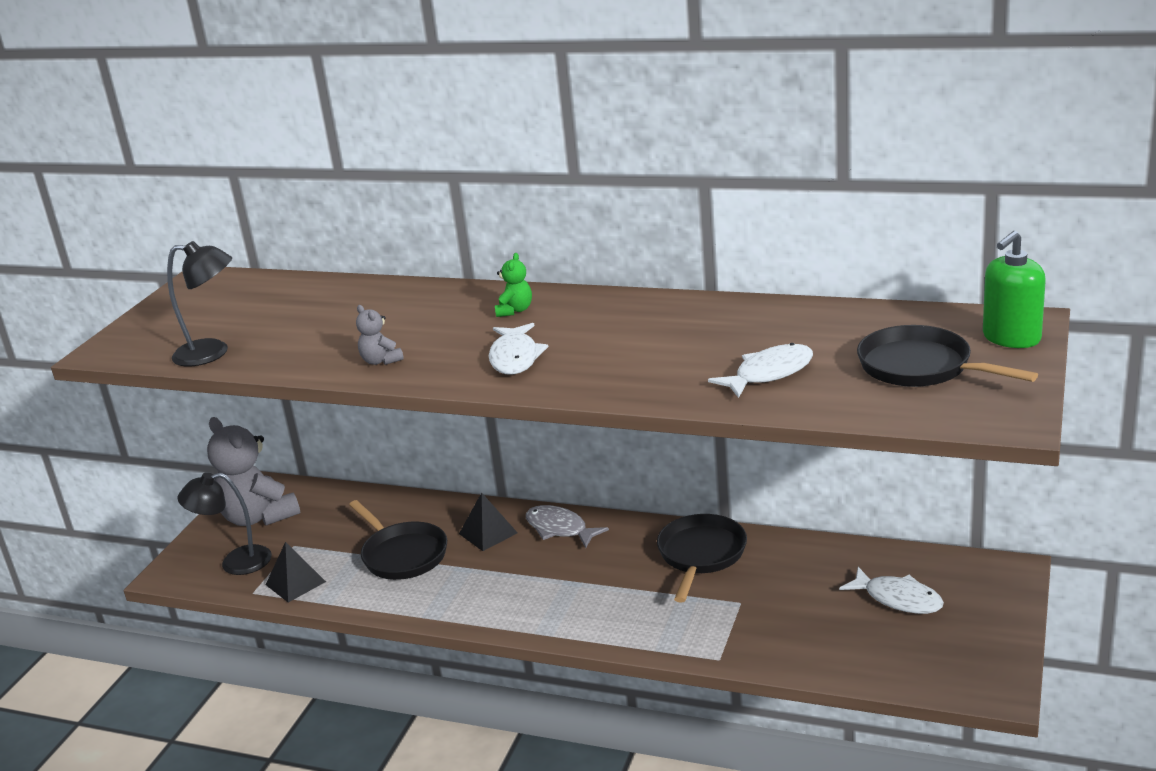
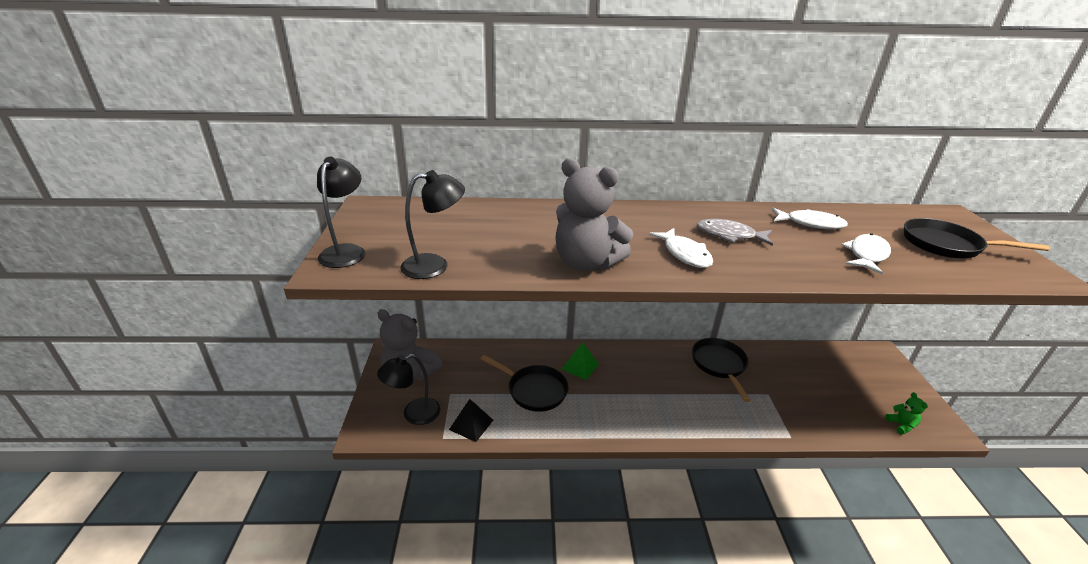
camera: 25 degrees left, 5 degrees up
(135, 332) = (346, 251): none -> black lamp
(381, 361) = (586, 263): grey teddy bear -> grey teddy bear, size x2.28
(488, 533) = (580, 366): black pyramid -> green pyramid
(514, 310) = (641, 220): green teddy bear -> green teddy bear (901, 425)
(559, 529) = (623, 357): grey fish -> grey fish (729, 235)
(898, 599) = (847, 378): white fish -> white fish (810, 224)
(1011, 338) = (962, 223): green soap dispenser -> none

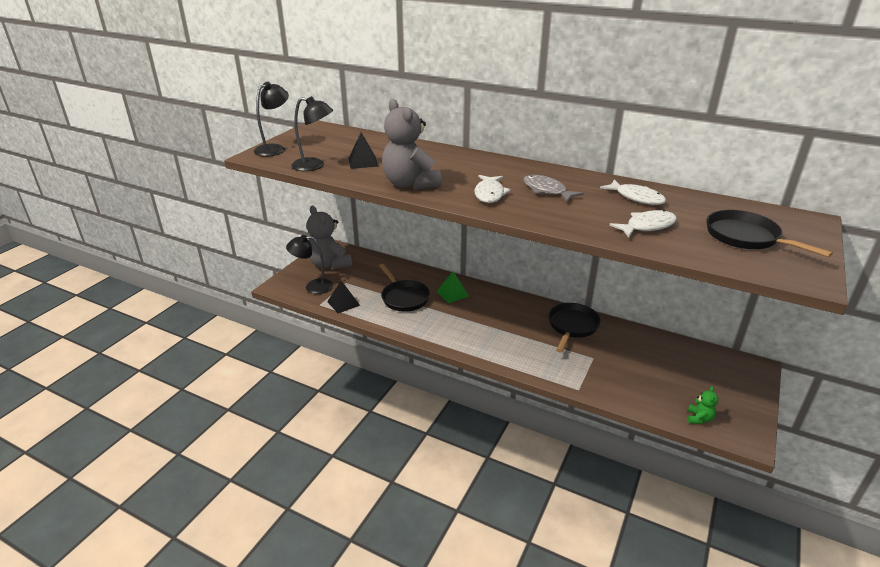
camera: 30 degrees right, 0 degrees up
(491, 245) = (363, 162): none -> black pyramid

